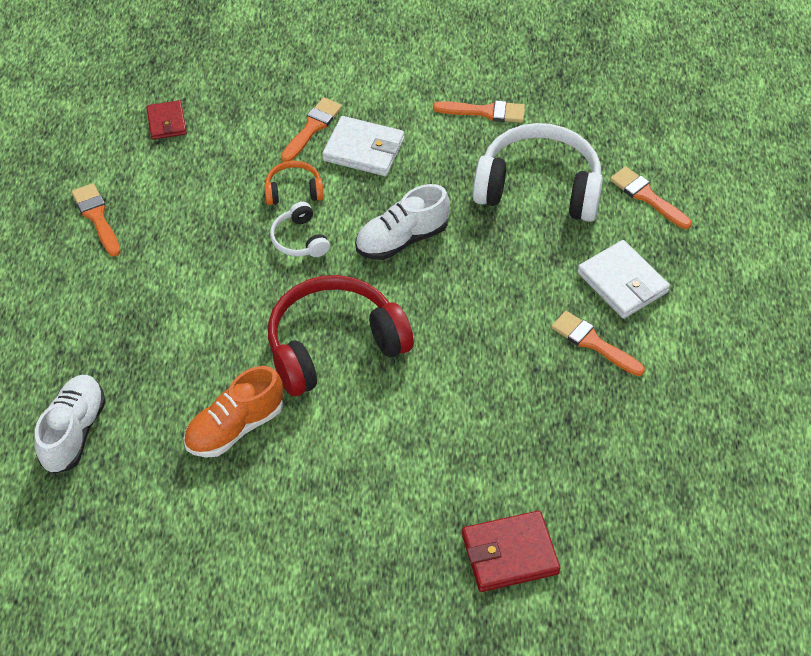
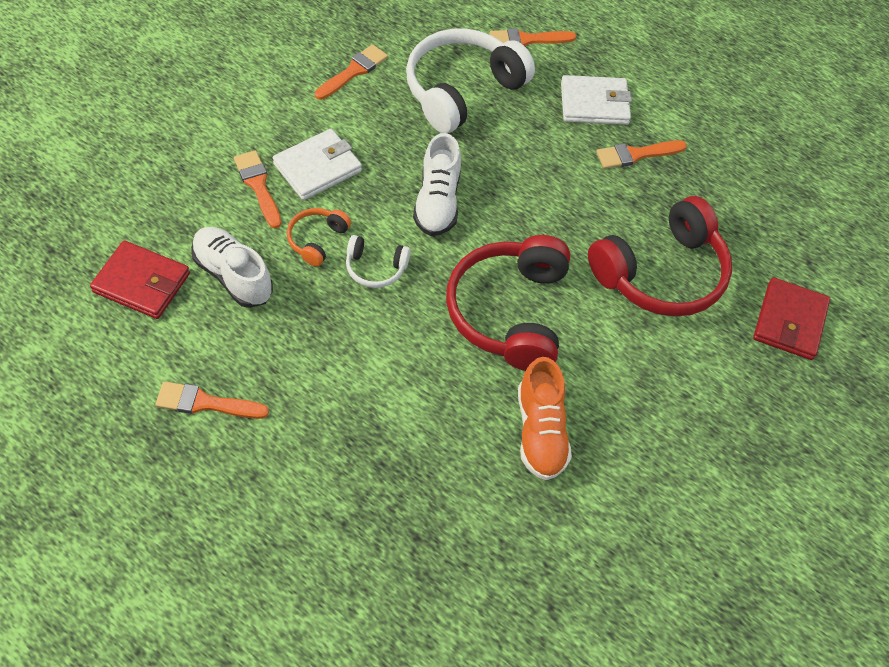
camera: 60 degrees left, 5 degrees up
(73, 432) = (449, 563): white shoe -> white shoe (233, 276)
(166, 122) = (142, 283): red wallet -> red wallet, size x1.57
(473, 429) = (661, 274): none -> red headphones

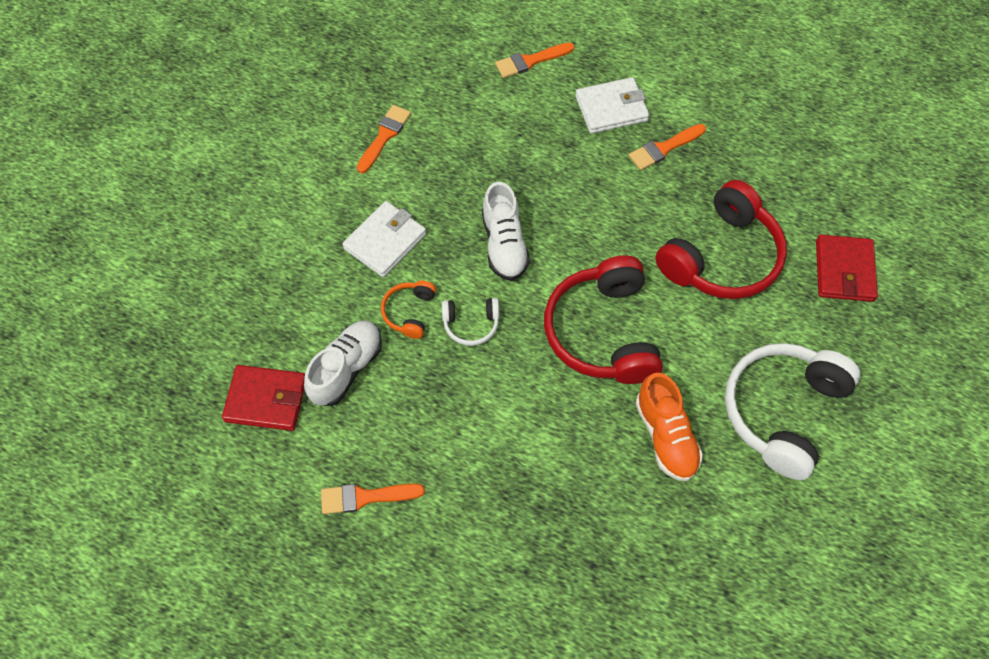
camera: 10 degrees left, 5 degrees up
(233, 276) = (346, 369): white shoe -> white shoe turned 90 degrees clockwise
(258, 186) = (338, 275): orange brush -> none
(461, 90) = (489, 128): white headphones -> white headphones (782, 411)

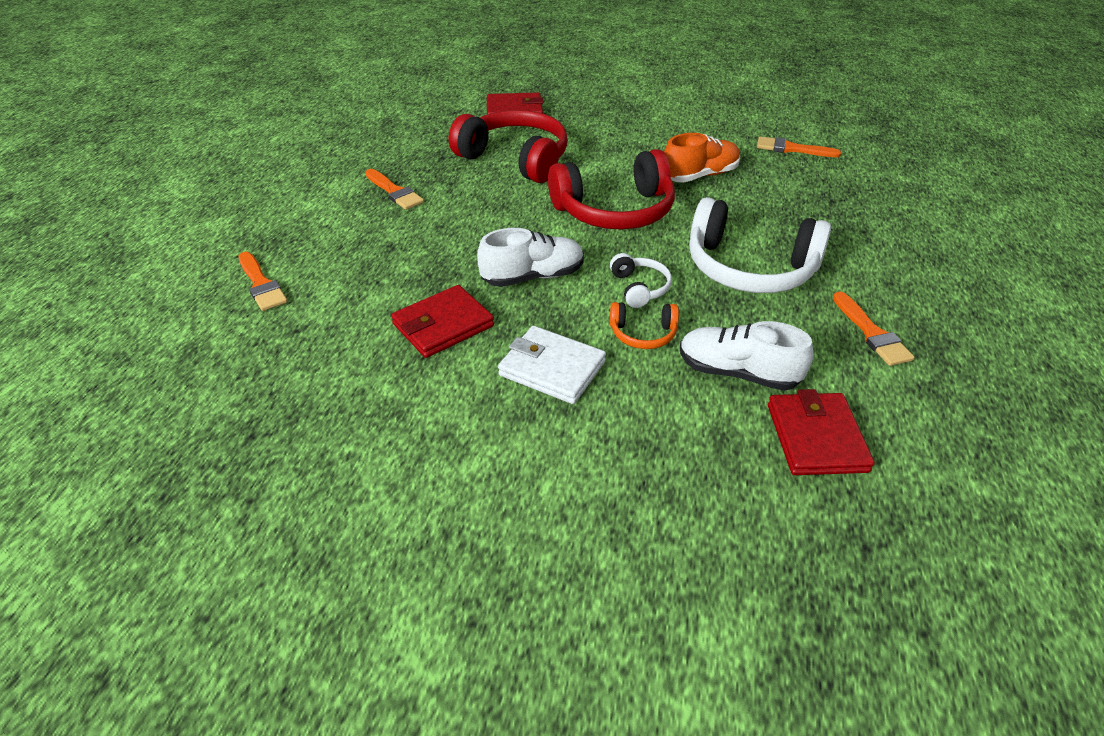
camera: 100 degrees left, 20 degrees down
(384, 136) = (382, 396): orange brush -> orange brush (792, 149)
(453, 176) = (443, 325): none -> red wallet
(611, 108) = (341, 224): white wallet -> none
(782, 411) = (650, 131): white headphones -> white headphones (749, 268)

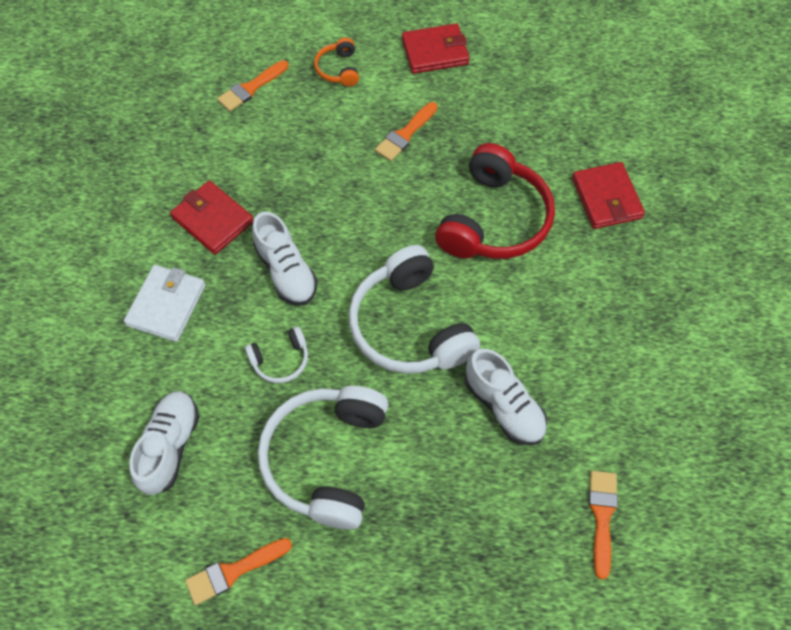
camera: 80 degrees right, 20 degrees up
(615, 211) = (409, 326): red headphones -> white headphones
(643, 334) = (215, 368): orange headphones -> orange headphones (338, 69)
(699, 176) = (503, 406): orange shoe -> white shoe
(816, 437) = (96, 507): red wallet -> red wallet (435, 52)

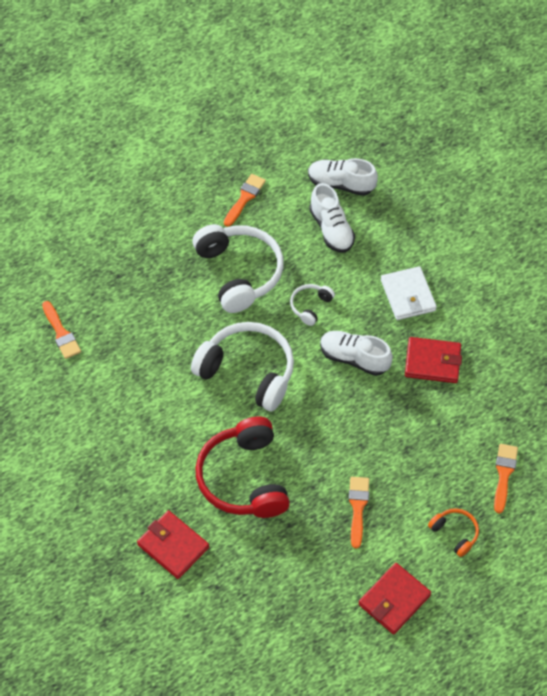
camera: 145 degrees right, 5 degrees down
(503, 406) = (155, 359): white shoe -> white shoe (341, 184)

